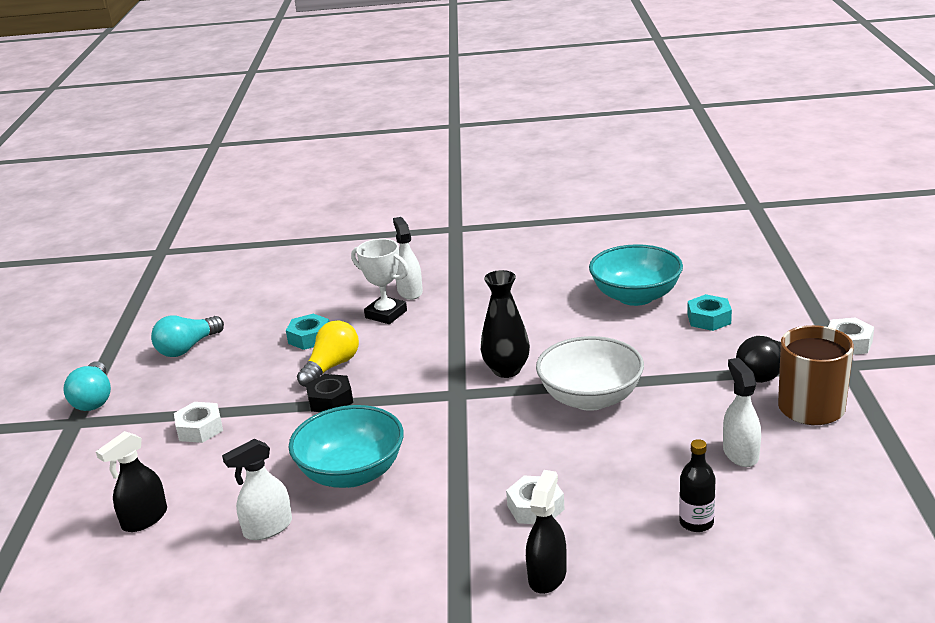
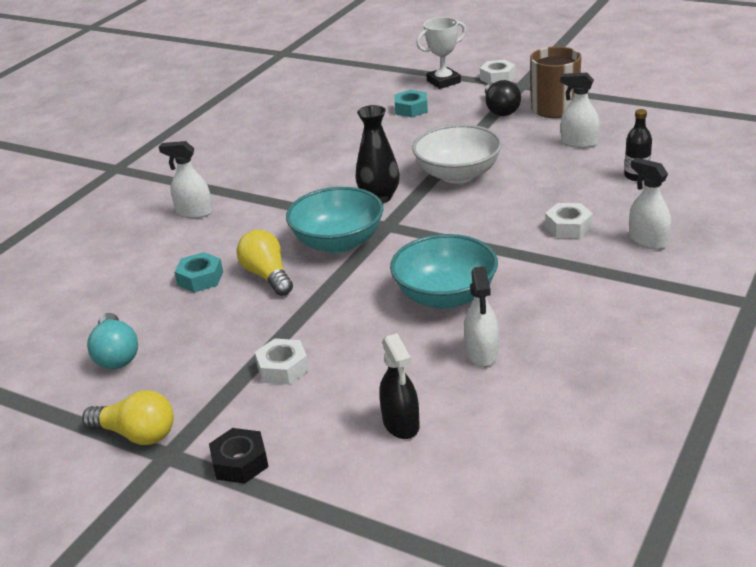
camera: 60 degrees left, 5 degrees up
(94, 399) = (137, 434): turquoise light bulb -> yellow light bulb
(330, 400) = (322, 287): black nut -> black nut (240, 463)
(386, 314) = (216, 231): white trophy -> white trophy (443, 82)
(547, 576) = (648, 240): black spray bottle -> white spray bottle
(635, 296) = (345, 124): turquoise bowl -> turquoise bowl (338, 242)

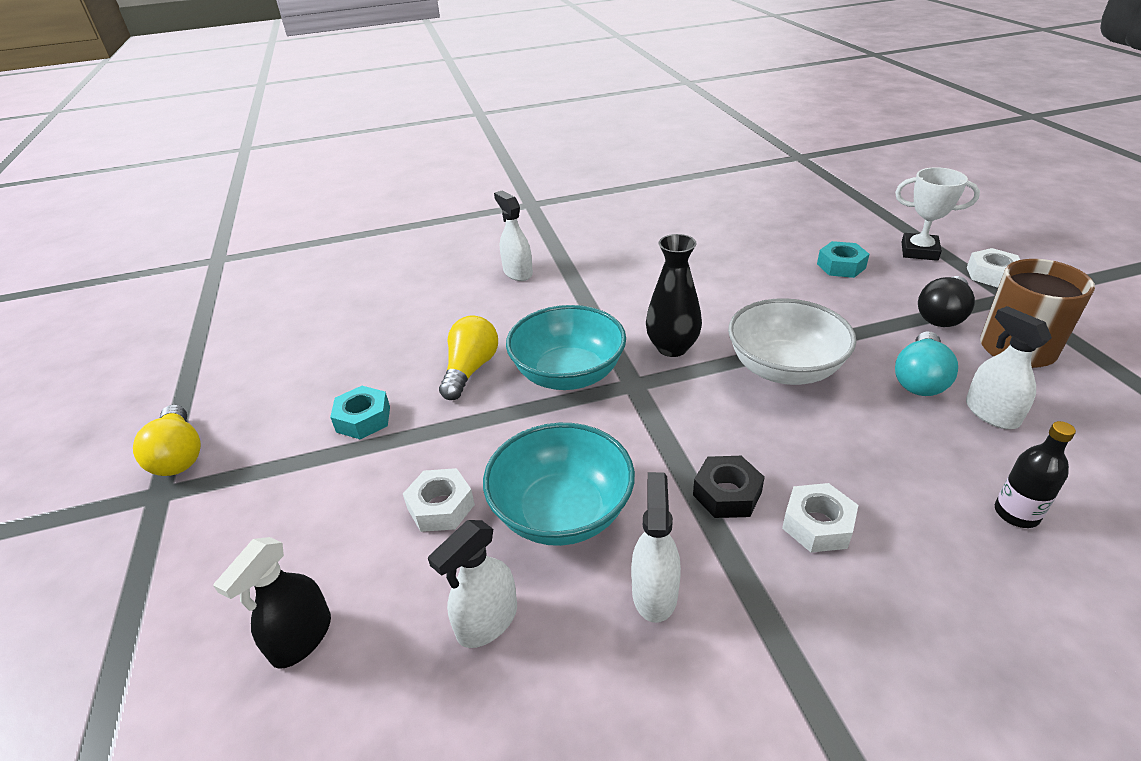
camera: 45 degrees right, 5 degrees up
(116, 355) = (284, 369): turquoise light bulb -> turquoise light bulb (920, 379)
(200, 278) = (429, 338): turquoise nut -> turquoise nut (363, 419)
(240, 463) = (168, 551): black nut -> black nut (727, 494)
(283, 368) = (336, 477): white nut -> white nut (441, 507)
(648, 240) = (901, 631): white spray bottle -> white spray bottle (654, 592)

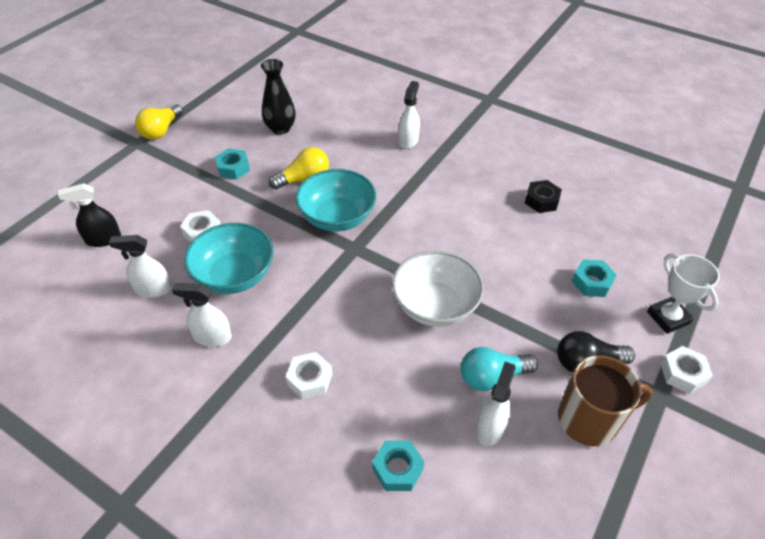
camera: 45 degrees right, 10 degrees up
(654, 592) = (212, 337): white spray bottle -> white spray bottle turned 135 degrees counterclockwise
(672, 347) = (404, 246): black vase -> black vase (280, 128)
(727, 494) = (301, 331): black nut -> black nut (541, 201)
(1016, 513) = (397, 469): black bottle -> turquoise nut

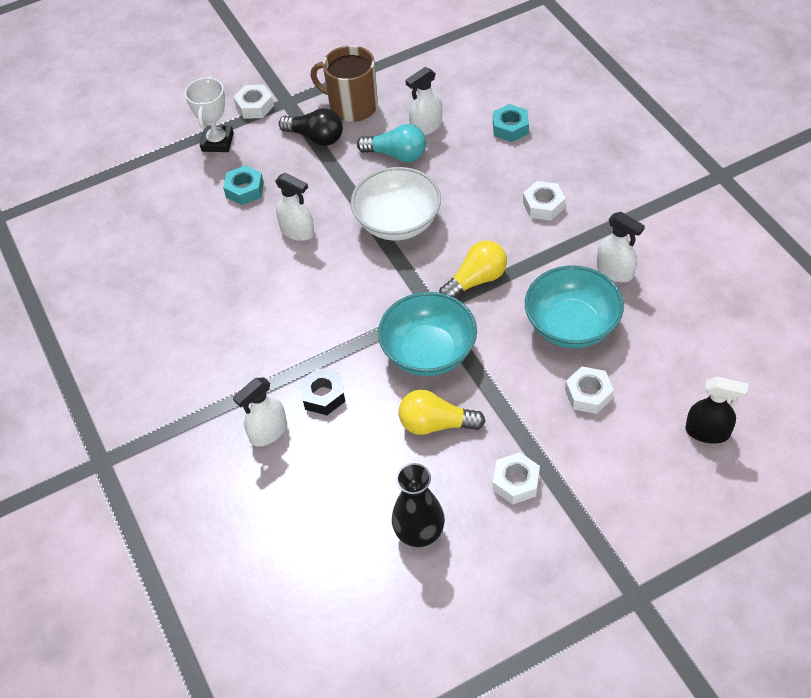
camera: 145 degrees left, 5 degrees up
(153, 289) = (661, 343): white spray bottle -> white spray bottle (297, 231)
(161, 131) = (594, 609): yellow light bulb -> yellow light bulb (476, 280)
(233, 168) = (516, 482): turquoise nut -> white nut
(541, 201) = (201, 284): black nut -> black nut (323, 396)

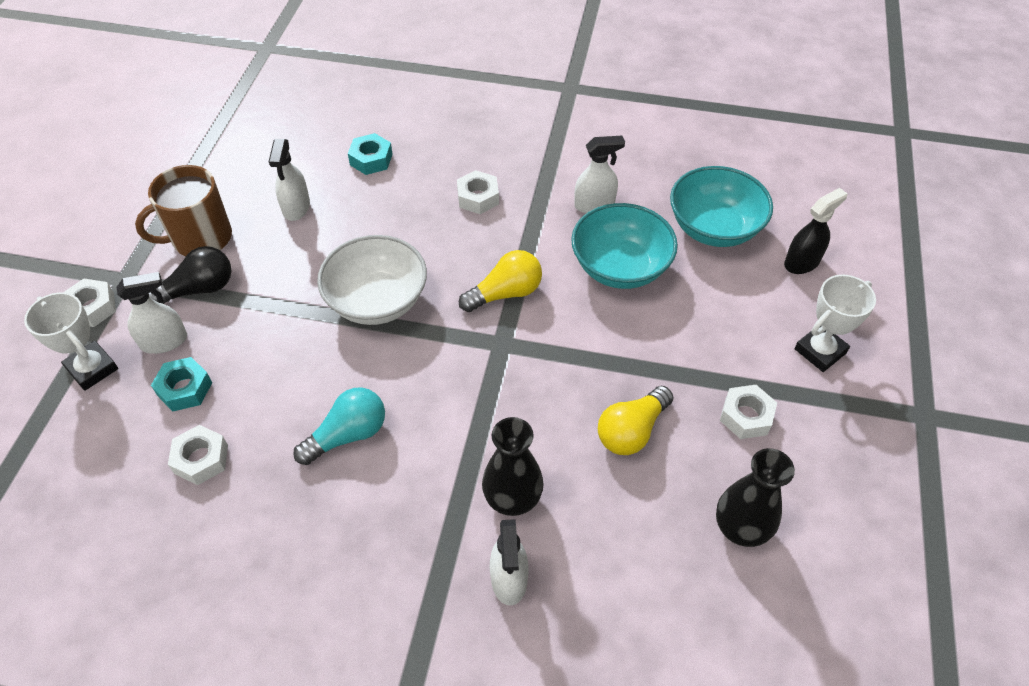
camera: 55 degrees left, 0 degrees up
(297, 231) = (292, 382): white spray bottle -> white spray bottle (164, 341)
(323, 396) = (512, 499): black nut -> black vase
(397, 155) = (300, 248): turquoise light bulb -> turquoise light bulb (348, 435)
(429, 352) = (547, 381): turquoise bowl -> turquoise bowl (714, 228)
(476, 280) = (505, 293): yellow light bulb -> yellow light bulb turned 60 degrees clockwise
(588, 394) = (699, 305): white nut -> white nut (201, 459)
(627, 494) = (820, 351): none -> white trophy

